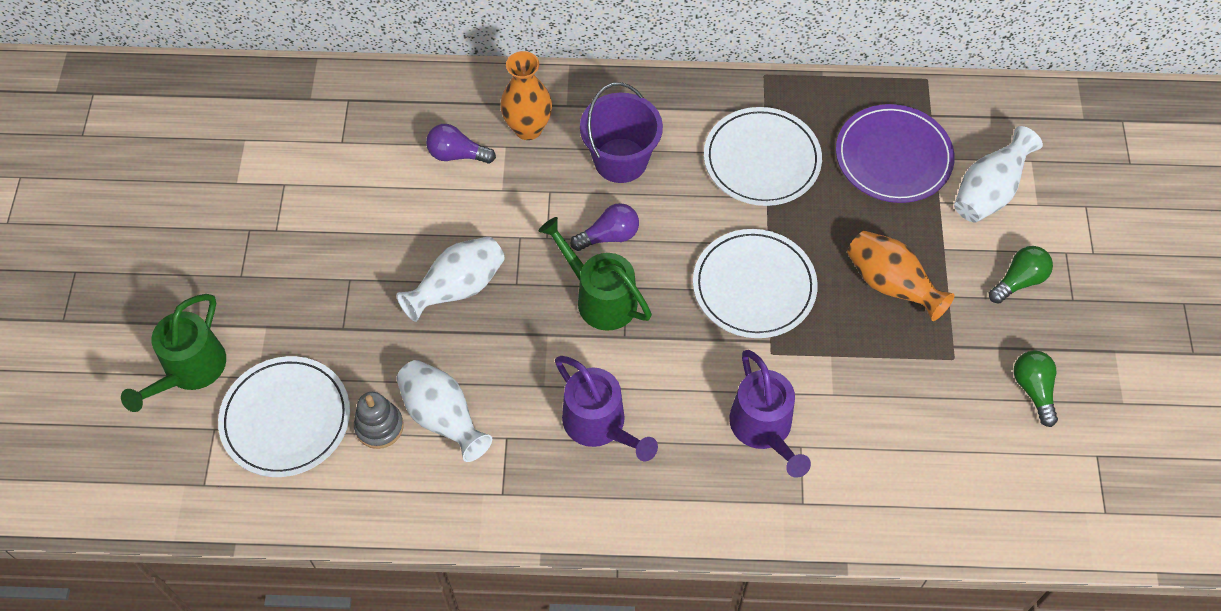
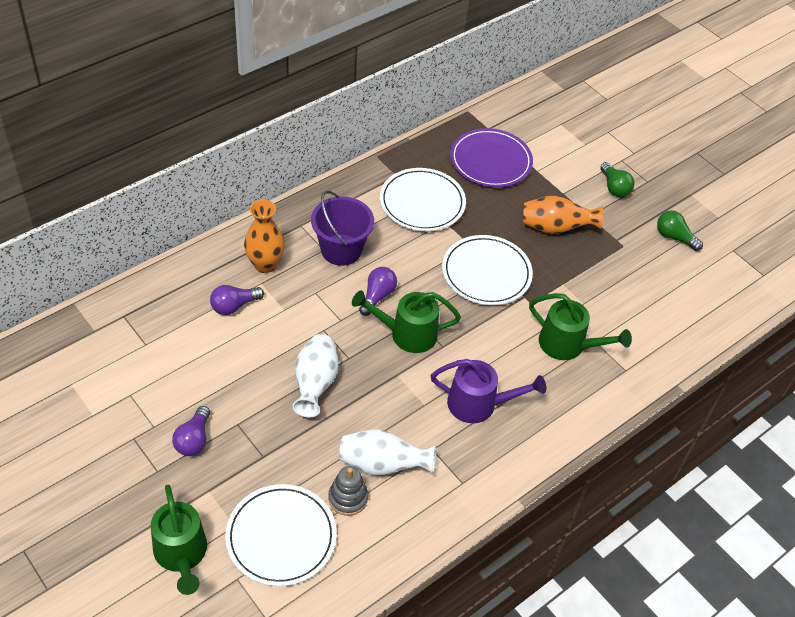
camera: 45 degrees left, 10 degrees down
(298, 267) = (194, 439): none -> purple light bulb
(764, 429) = (568, 345): purple watering can -> green watering can
(988, 192) = (556, 152): white vase -> none
(1019, 281) = (614, 187): green light bulb -> green light bulb turned 150 degrees clockwise

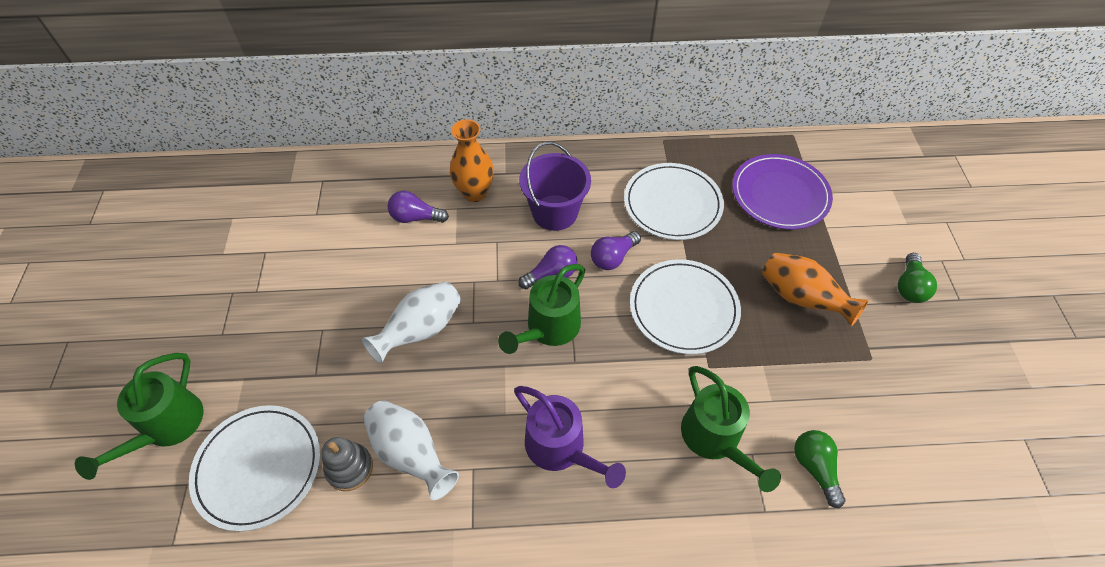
camera: 40 degrees right, 5 degrees up
(194, 439) = (274, 323): purple light bulb -> purple light bulb (613, 257)
(406, 334) = (548, 329): green watering can -> green watering can turned 90 degrees counterclockwise
(674, 237) = (949, 381): green light bulb -> green light bulb (814, 468)

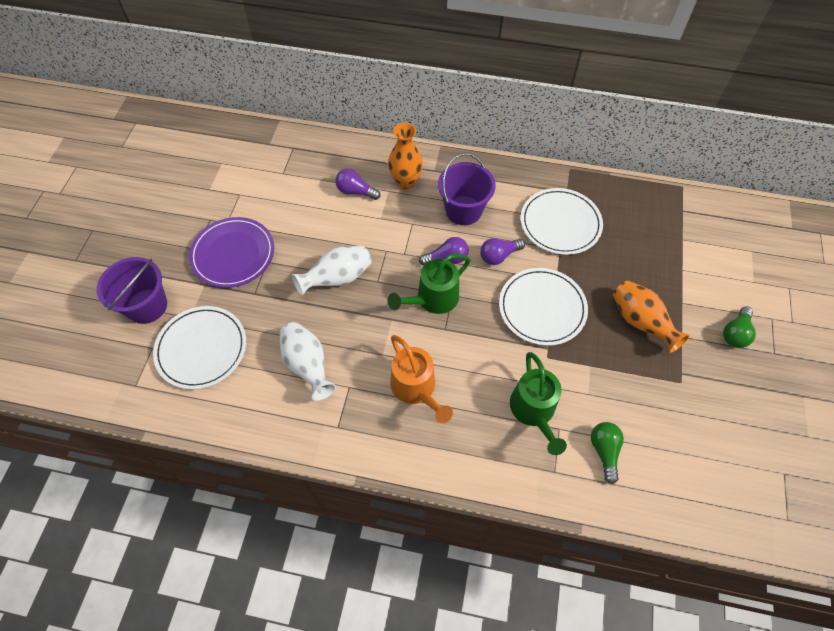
camera: 15 degrees right, 5 degrees up
(167, 427) = (147, 306): green watering can -> purple bucket
(349, 468) = (263, 364): grey stacking toy -> none
(561, 449) = (416, 389): purple watering can -> orange watering can
(780, 194) = (653, 234): purple plate -> purple plate (233, 254)

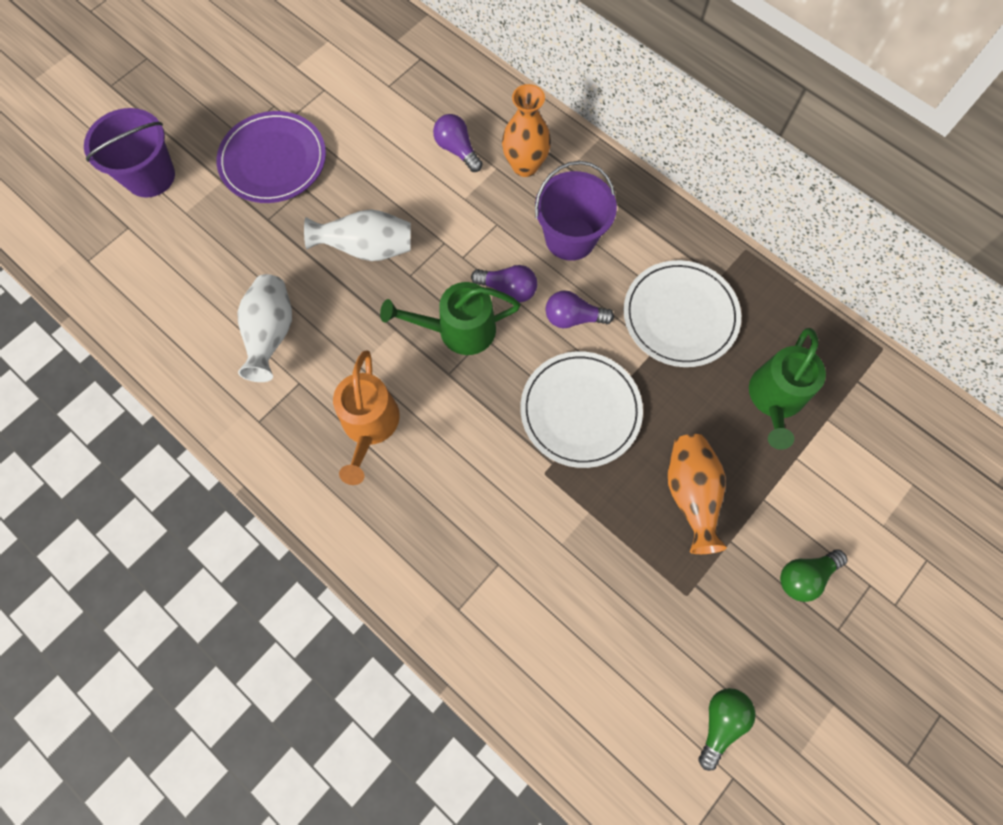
camera: 30 degrees right, 10 degrees up
(201, 348) = (175, 255): white plate -> none
(534, 411) = (483, 528): green watering can -> green watering can (774, 399)
(604, 451) = (532, 620): green light bulb -> green light bulb (720, 722)

